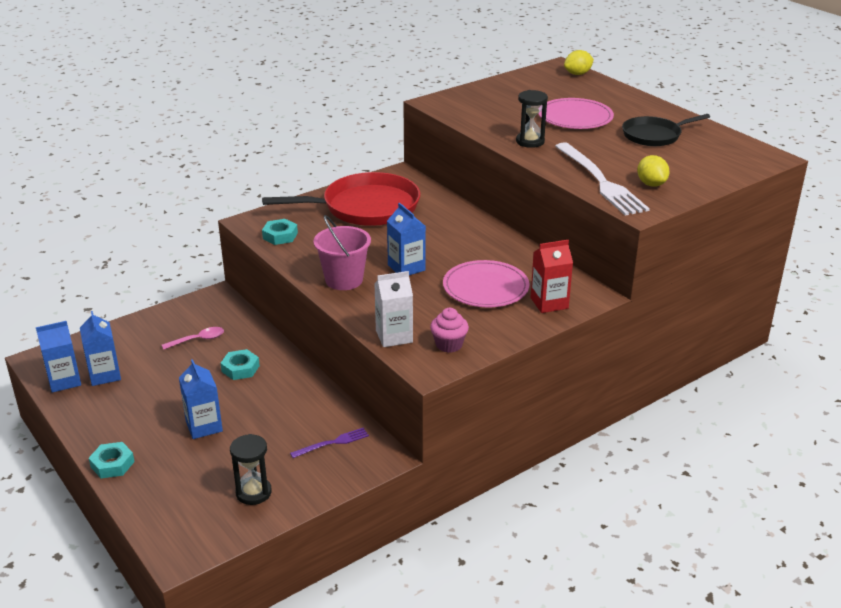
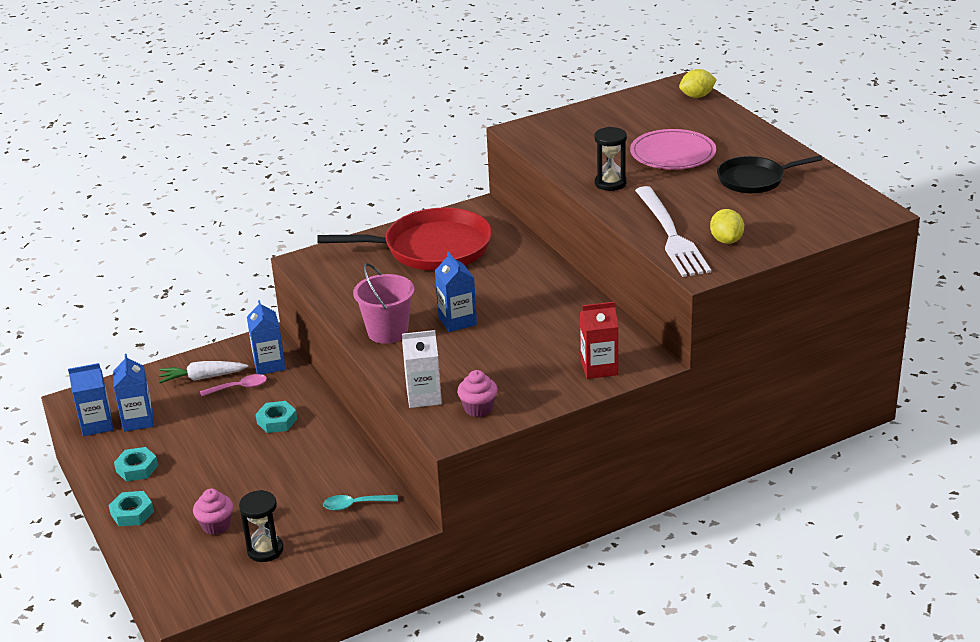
camera: 10 degrees right, 0 degrees up
(161, 332) = (202, 378): none -> white carrot
(199, 471) = (216, 525): none -> pink cupcake
(204, 426) = (228, 480): blue carton -> blue carton (269, 364)
(280, 236) = (332, 278): turquoise nut -> turquoise nut (137, 468)
(332, 443) = (355, 505): purple fork -> turquoise spoon
(485, 287) = (536, 347): pink plate -> none

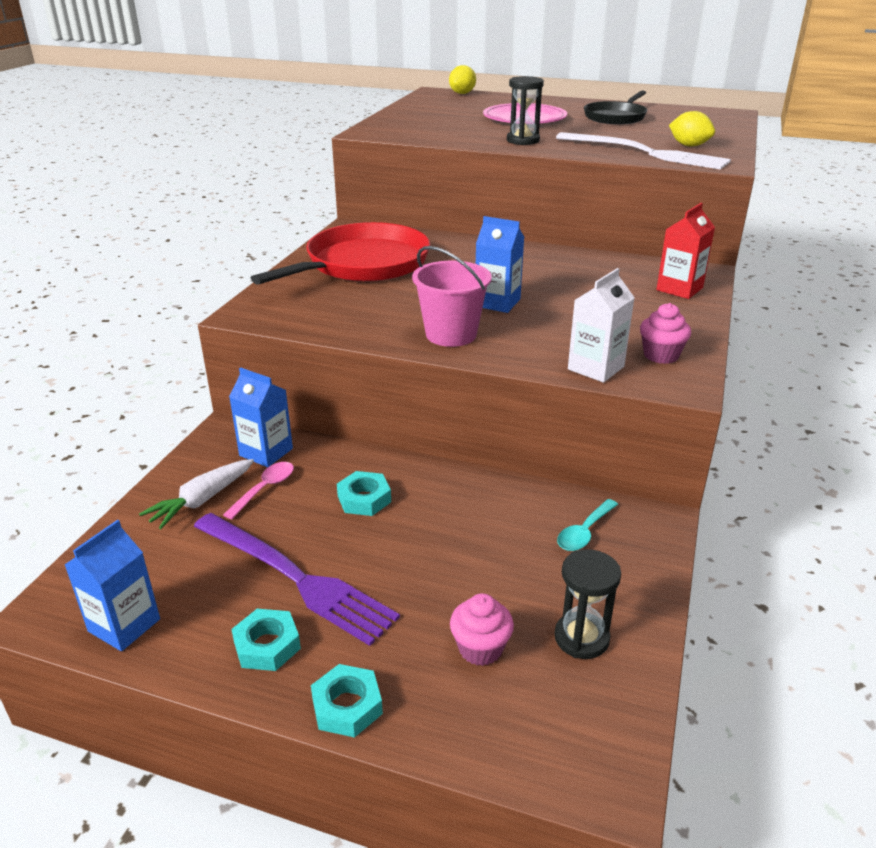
camera: 45 degrees left, 0 degrees up
(138, 420) = (181, 588): blue carton -> none
(188, 444) = (295, 578): none -> purple fork

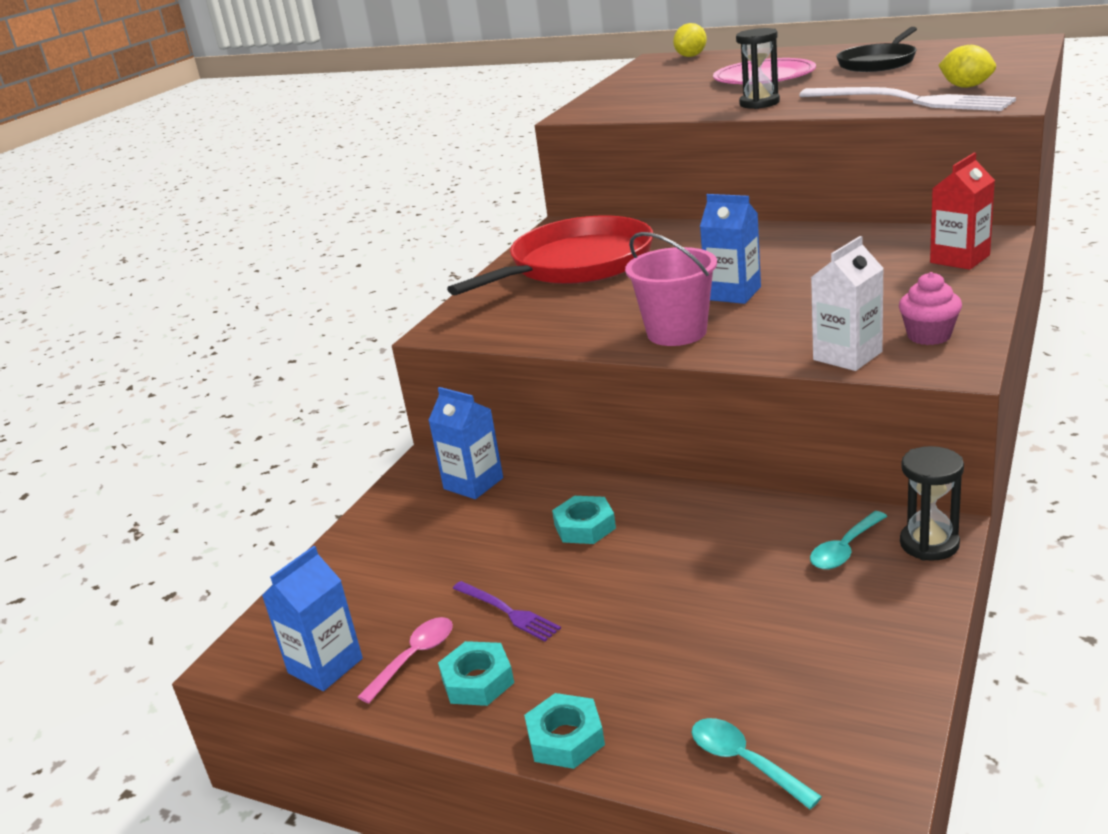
camera: 10 degrees right, 5 degrees down
(202, 500) = (403, 537): white carrot -> none
(265, 489) = (473, 522): pink spoon -> pink spoon (414, 657)
(295, 578) = (507, 612): purple fork -> purple fork, size x0.47
(480, 648) = (717, 676): pink cupcake -> none
(506, 733) = (744, 761): none -> turquoise spoon
(581, 638) = (836, 662): black hourglass -> black hourglass (929, 544)

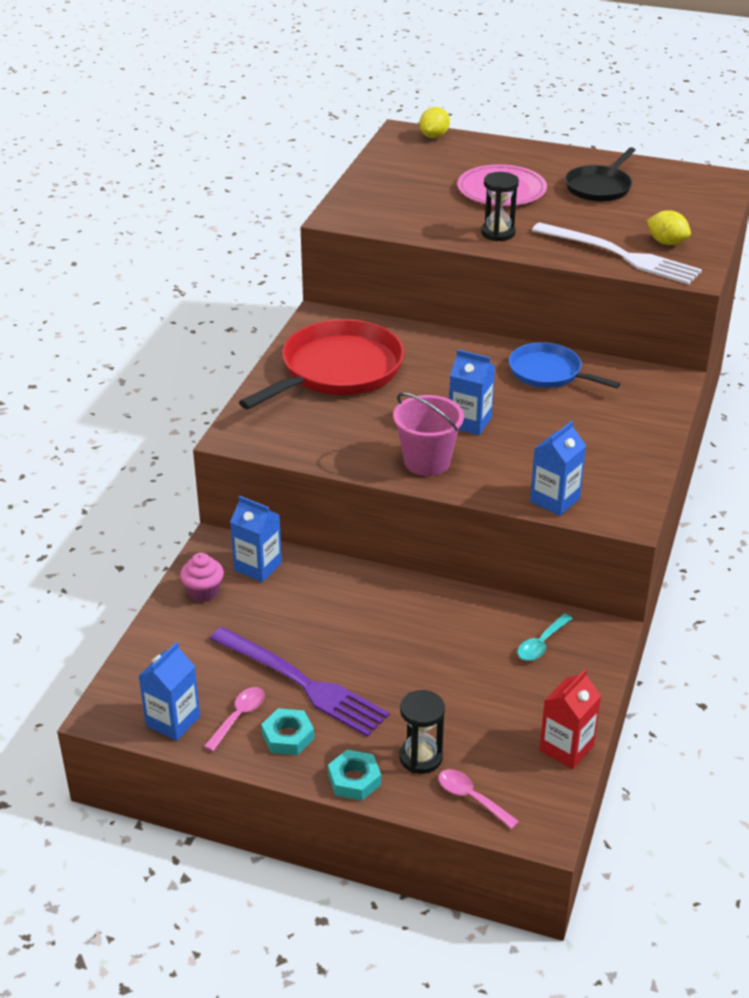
camera: 10 degrees left, 10 degrees up
(507, 612) = (301, 683): purple fork -> purple fork, size x2.12
(584, 526) = (351, 613): turquoise nut -> none
(744, 761) = (471, 798): turquoise spoon -> pink spoon
(831, 243) = (548, 372): none -> blue pan
(847, 356) = (554, 500): white carton -> blue carton
(929, 336) = (614, 486): pink cupcake -> pink cupcake (203, 592)
(929, 544) = (599, 643): black hourglass -> black hourglass (420, 757)
(960, 259) = (645, 404): red carton -> red carton (566, 748)

